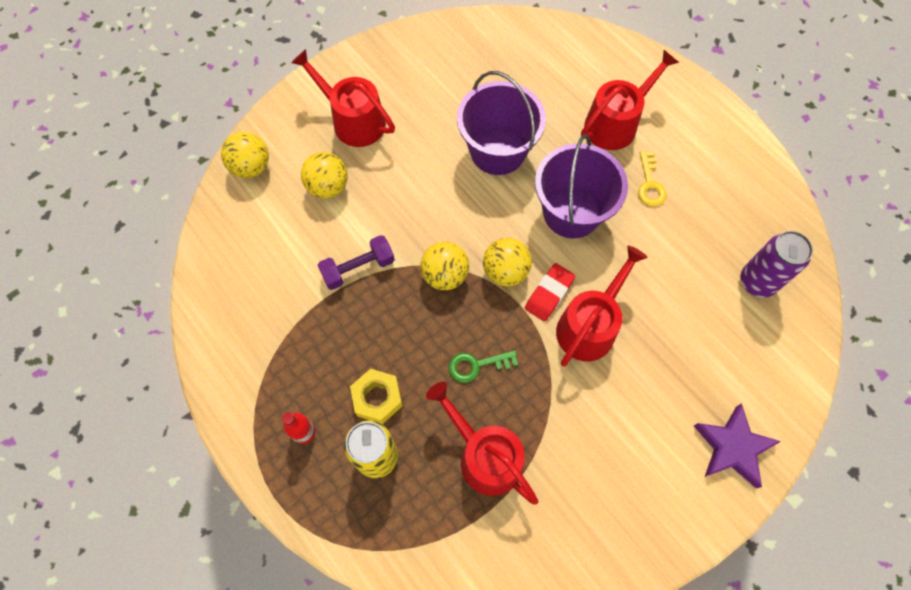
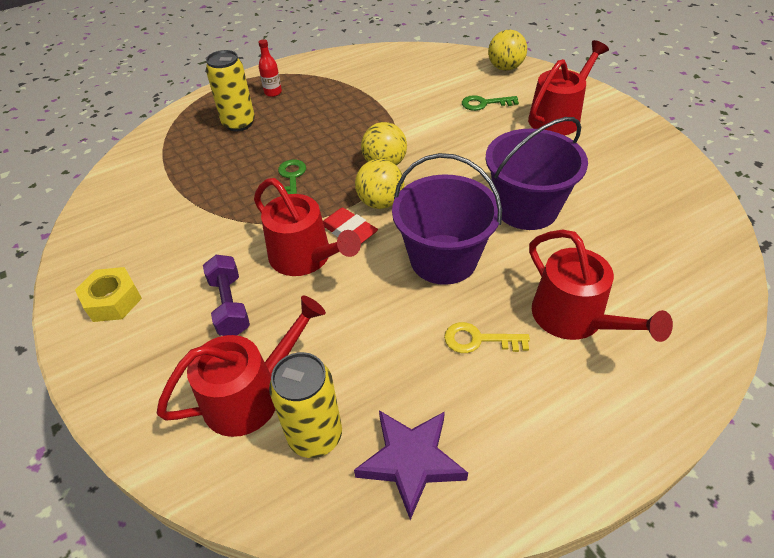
camera: 100 degrees right, 20 degrees down
(328, 187) = (484, 104): yellow ball -> green key
(358, 268) = (401, 118): purple dumbbell -> purple dumbbell (230, 305)
(377, 398) = (284, 125): yellow nut -> yellow nut (113, 301)
(485, 456) = (211, 177): red watering can -> red watering can (250, 395)
(732, 447) = (127, 358): purple star -> purple star (411, 461)
(757, 282) = (315, 436): purple can -> yellow can

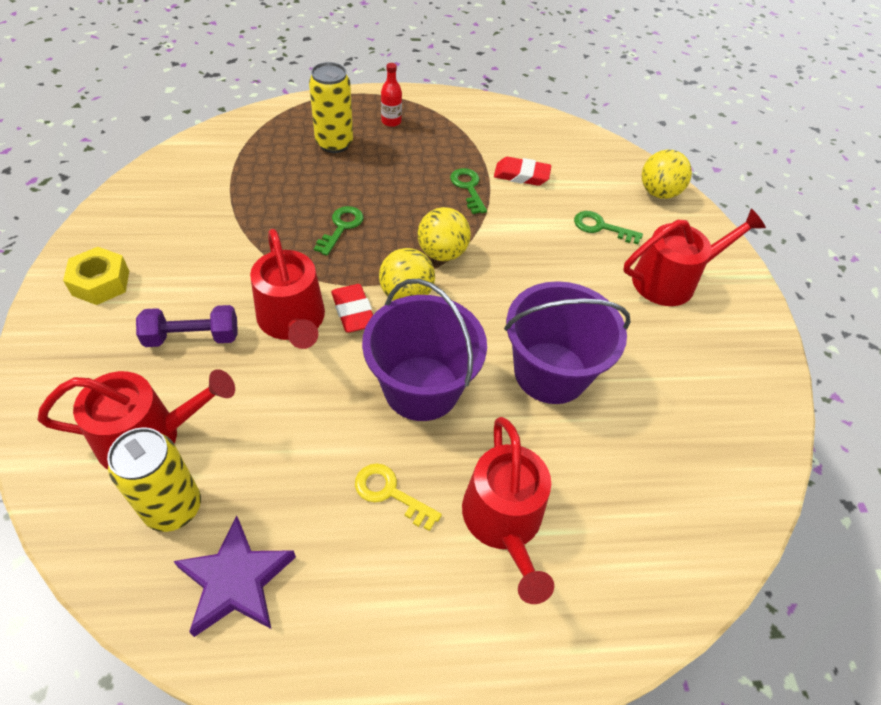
camera: 20 degrees right, 5 degrees up
(230, 305) = (192, 337): purple dumbbell -> purple dumbbell turned 75 degrees clockwise
(369, 114) = (468, 188): none -> green key
(401, 92) = (521, 175): none -> red eraser

